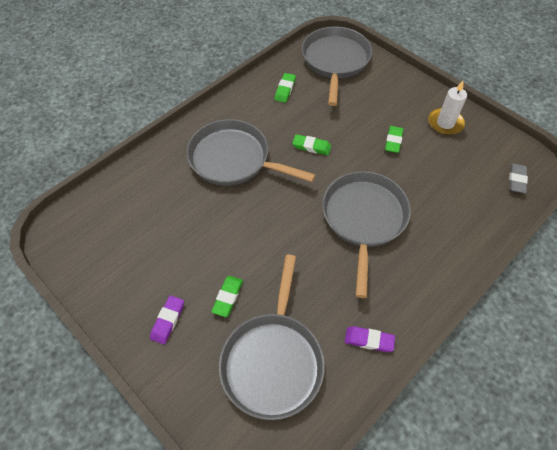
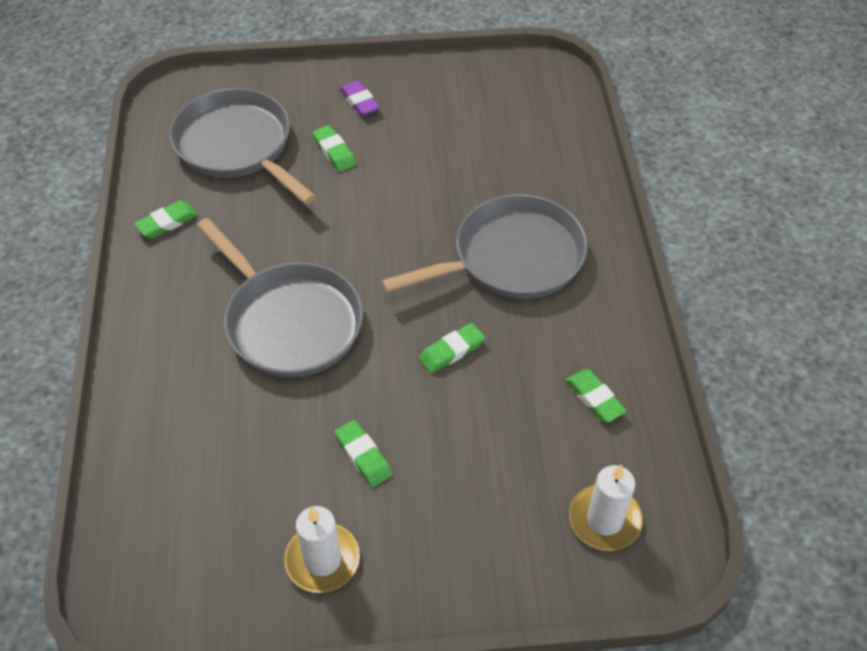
camera: 130 degrees right, 5 degrees down
(335, 61) = (604, 520): grey pan -> white candle
(369, 340) = (167, 222): purple eraser -> green eraser
(516, 180) = (140, 551): grey eraser -> none

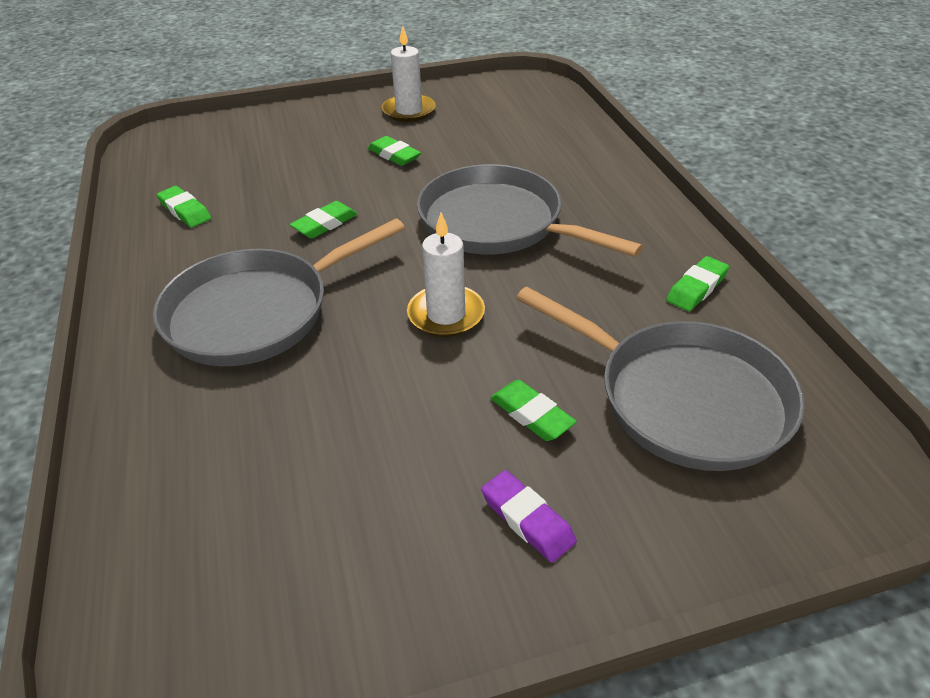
camera: 170 degrees right, 10 degrees down
(604, 520) = (196, 149): white candle -> white candle (446, 314)

